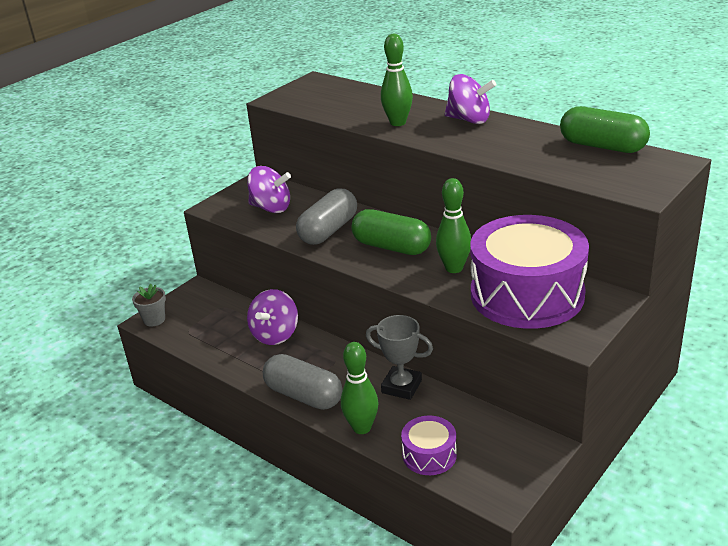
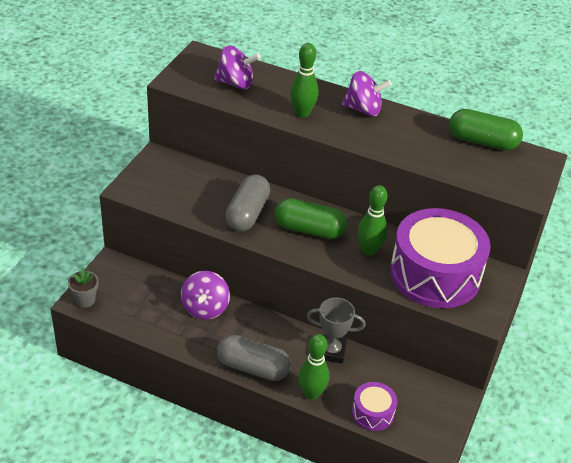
camera: 20 degrees left, 10 degrees up
(271, 208) = (184, 189): purple spinning top -> purple spinning top (236, 83)

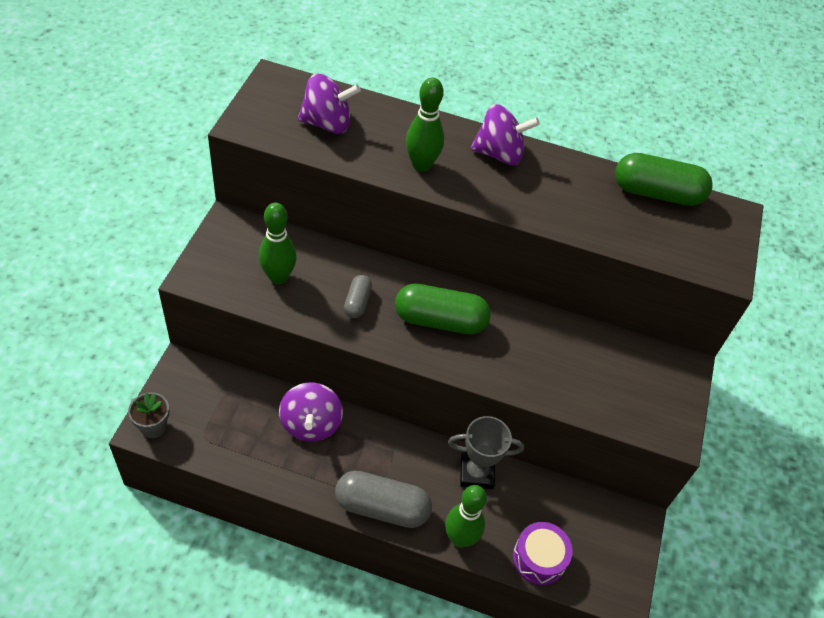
camera: 10 degrees left, 10 degrees up
(247, 214) = (357, 302): grey capsule -> grey capsule, size x0.53
(369, 250) = (519, 345): green bowling pin -> green bowling pin (278, 277)
(435, 274) = (606, 374): purple drum -> none

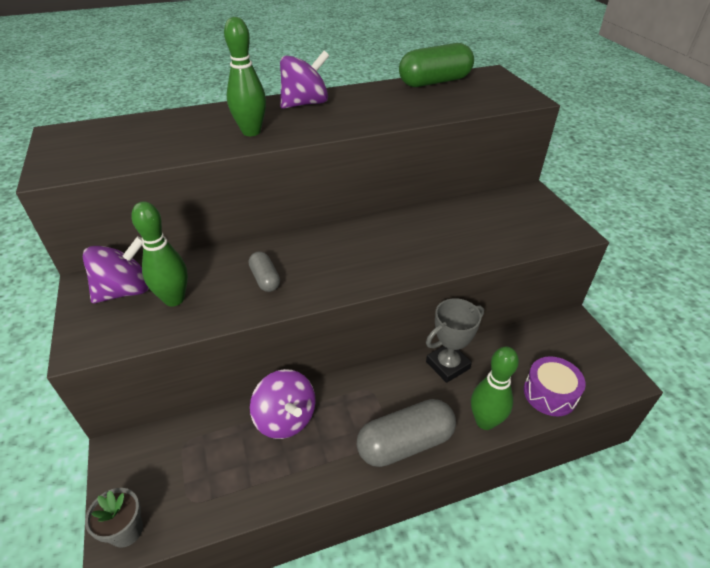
camera: 30 degrees left, 10 degrees down
(327, 123) = (139, 140): purple spinning top -> purple spinning top (125, 291)
(440, 320) = (345, 255): green capsule -> none

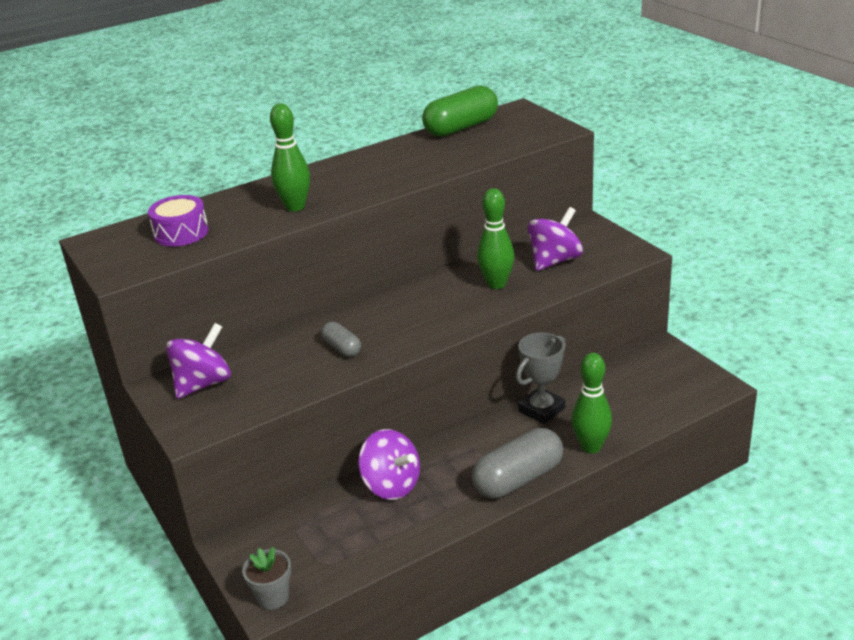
camera: 10 degrees left, 10 degrees down
(174, 299) = (258, 381): green bowling pin -> green bowling pin (496, 284)
(305, 104) = (335, 171): purple spinning top -> purple spinning top (554, 261)
(550, 393) = (649, 412): purple drum -> purple drum (181, 233)

